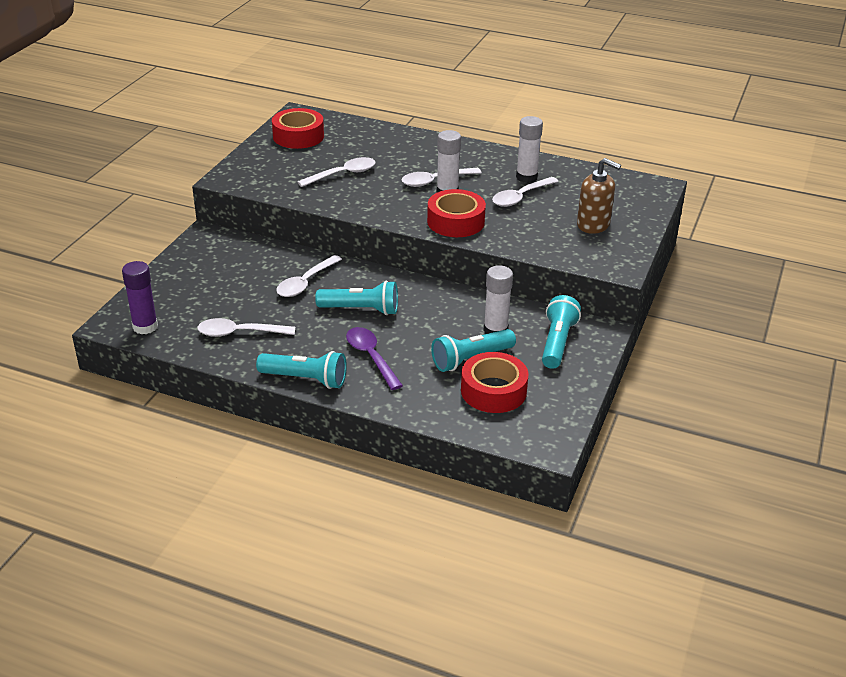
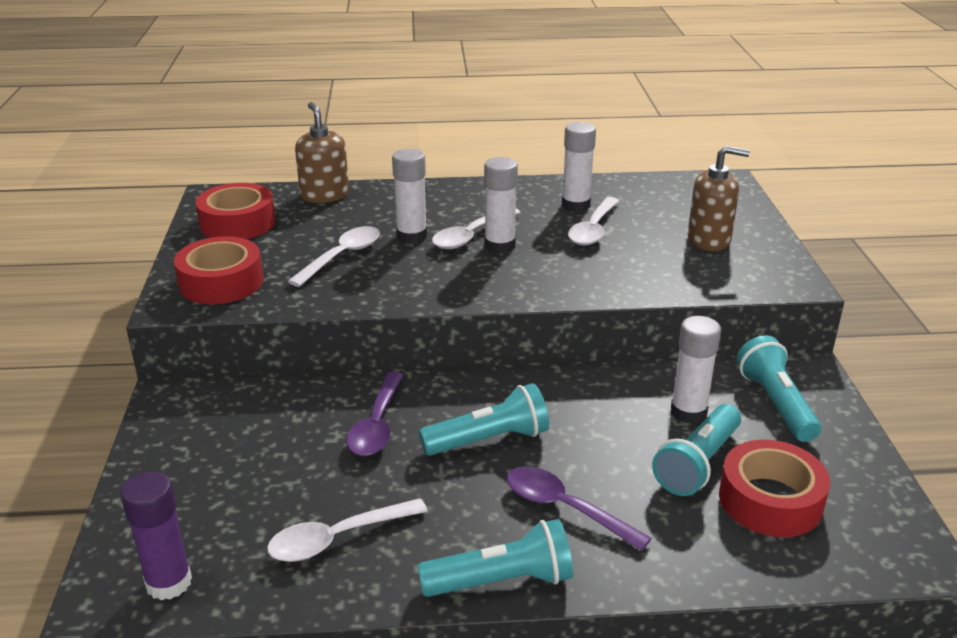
camera: 25 degrees left, 5 degrees down
(305, 283) = (377, 424): white spoon -> purple spoon
(366, 130) = (324, 195): none -> brown soap dispenser
(397, 171) = (411, 236): none -> white glue stick
(455, 222) = (546, 279): red tape -> red tape (221, 282)

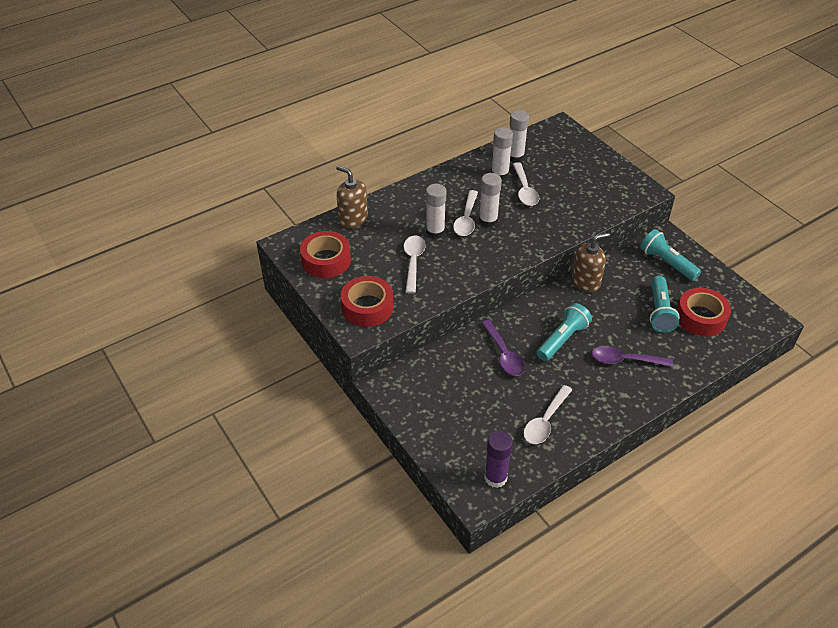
camera: 30 degrees left, 15 degrees up
(502, 581) = (630, 407): turquoise flashlight -> none
(688, 412) = (634, 284): white glue stick -> white glue stick (515, 157)
(709, 240) = (586, 176): brown soap dispenser -> brown soap dispenser (586, 282)

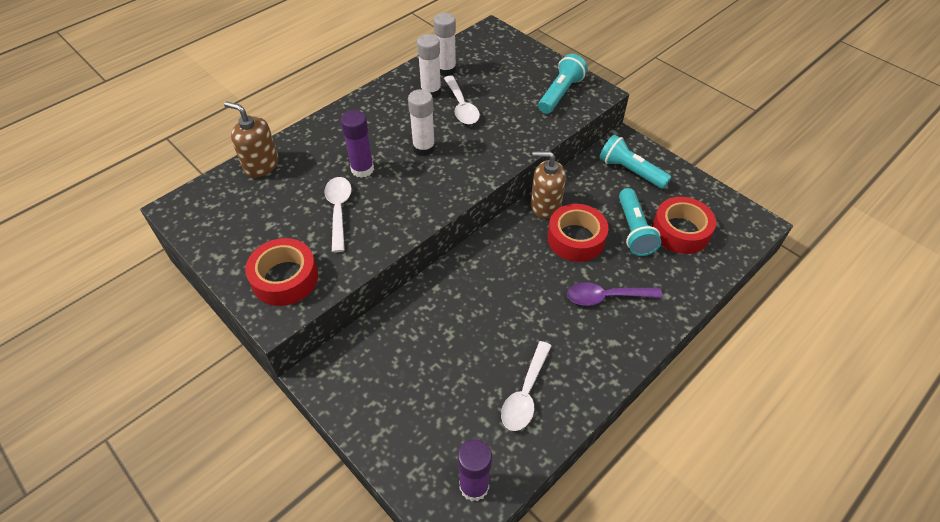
camera: 10 degrees left, 5 degrees up
(326, 260) = (229, 222): red tape -> red tape (576, 239)
(435, 232) = (362, 169): white glue stick -> purple glue stick
(466, 219) = (398, 149): white spoon -> none
(504, 354) = (463, 310): purple spoon -> none
(562, 339) = (529, 281): turquoise flashlight -> turquoise flashlight (560, 93)
(586, 282) = (545, 205): brown soap dispenser -> brown soap dispenser turned 135 degrees counterclockwise

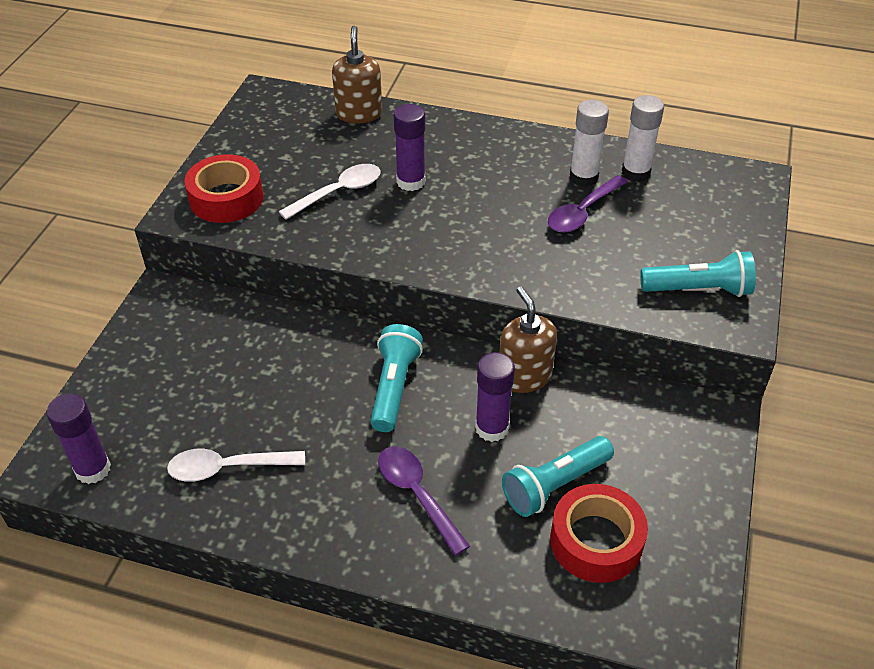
camera: 60 degrees right, 5 degrees down
(424, 148) = (483, 212): white glue stick -> none
(461, 106) = (582, 212): white spoon -> purple spoon
(576, 239) = (492, 428): red tape -> purple glue stick
(630, 171) = (665, 442): turquoise flashlight -> turquoise flashlight (394, 387)

